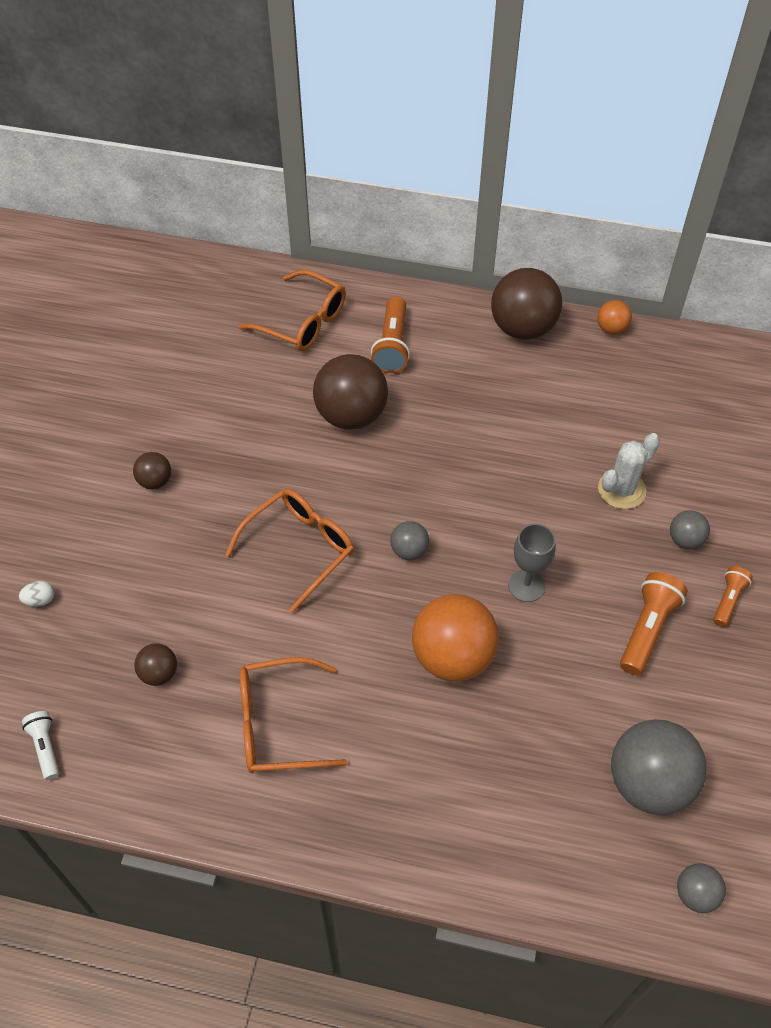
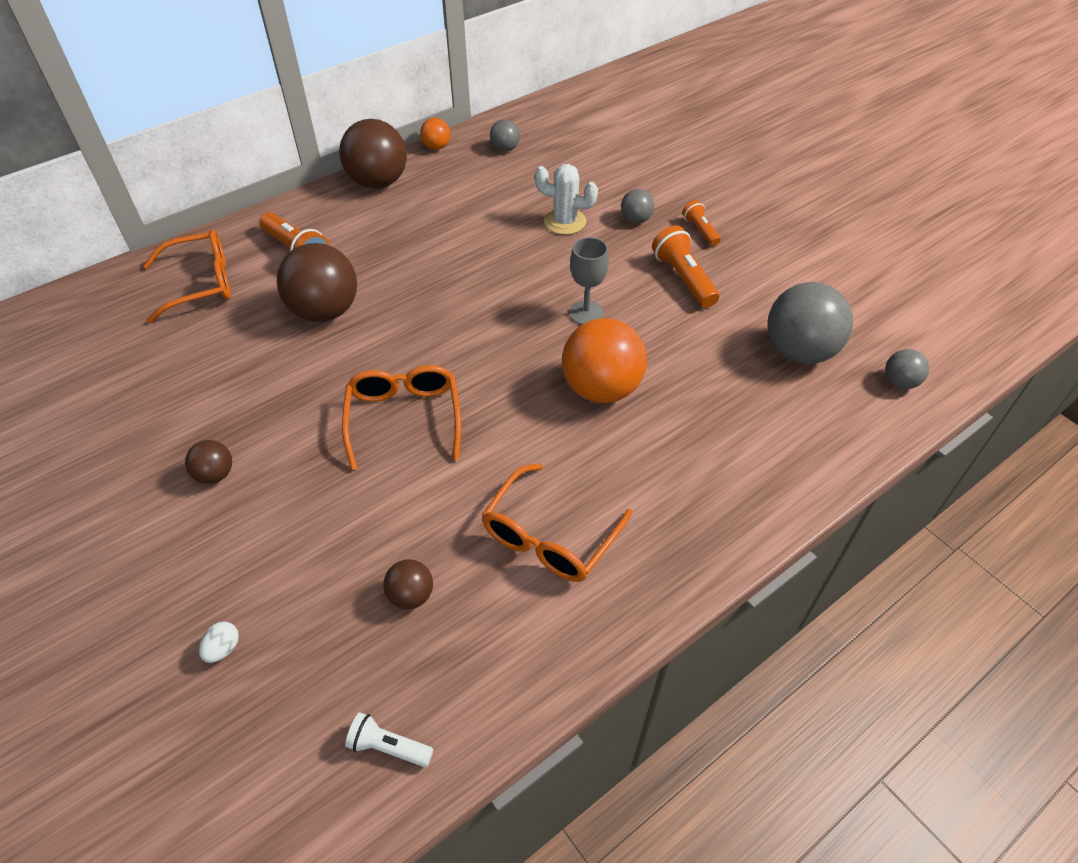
camera: 50 degrees left, 5 degrees down
(409, 550) = (484, 355): grey ball -> grey ball (505, 149)
(621, 490) = (565, 222): white cactus -> white cactus turned 75 degrees counterclockwise

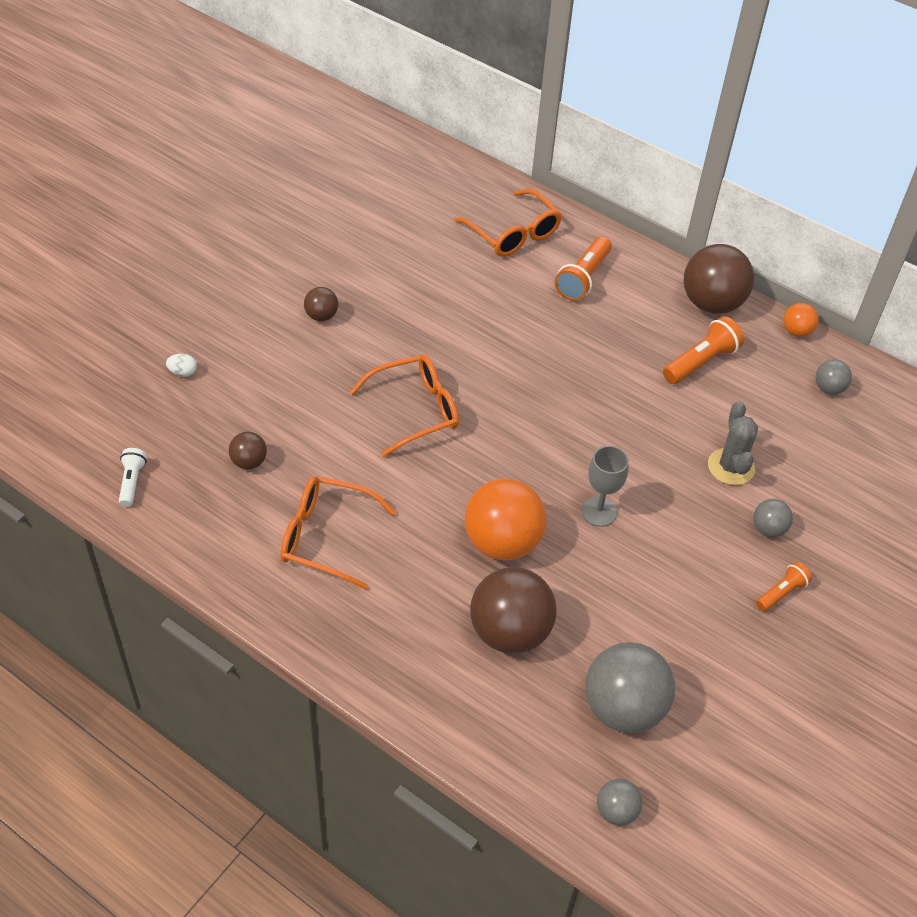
camera: 70 degrees right, 0 degrees up
(325, 311) = (516, 322): brown ball -> brown ball (509, 632)
(565, 222) = (731, 467): white cactus -> grey cactus
(683, 278) = (691, 587): orange flashlight -> orange flashlight (701, 362)

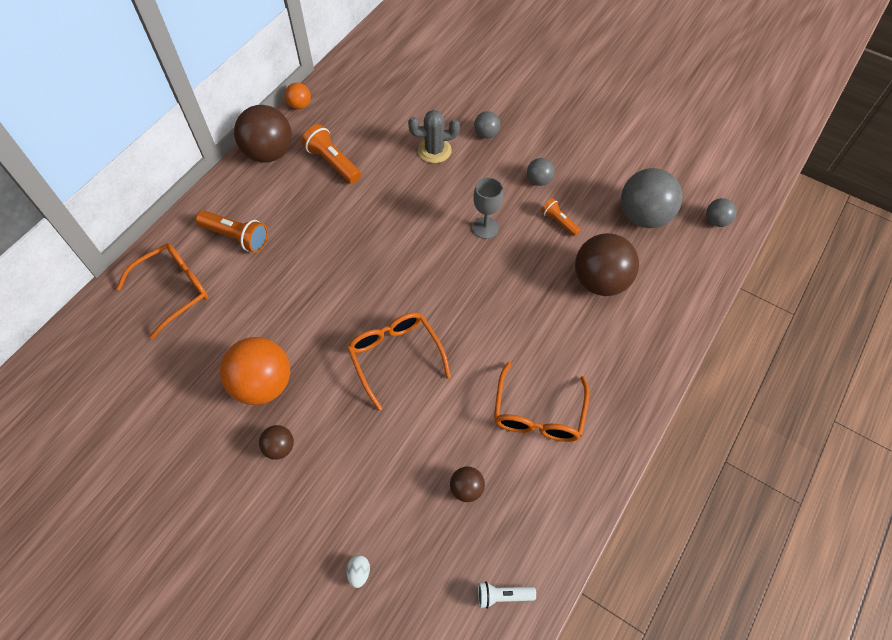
camera: 90 degrees left, 10 degrees up
(502, 542) = (523, 288): orange ball -> orange ball (263, 384)
(781, 593) = (537, 131): orange flashlight -> orange flashlight (559, 222)
(829, 388) = (356, 92): grey ball -> grey ball (539, 180)

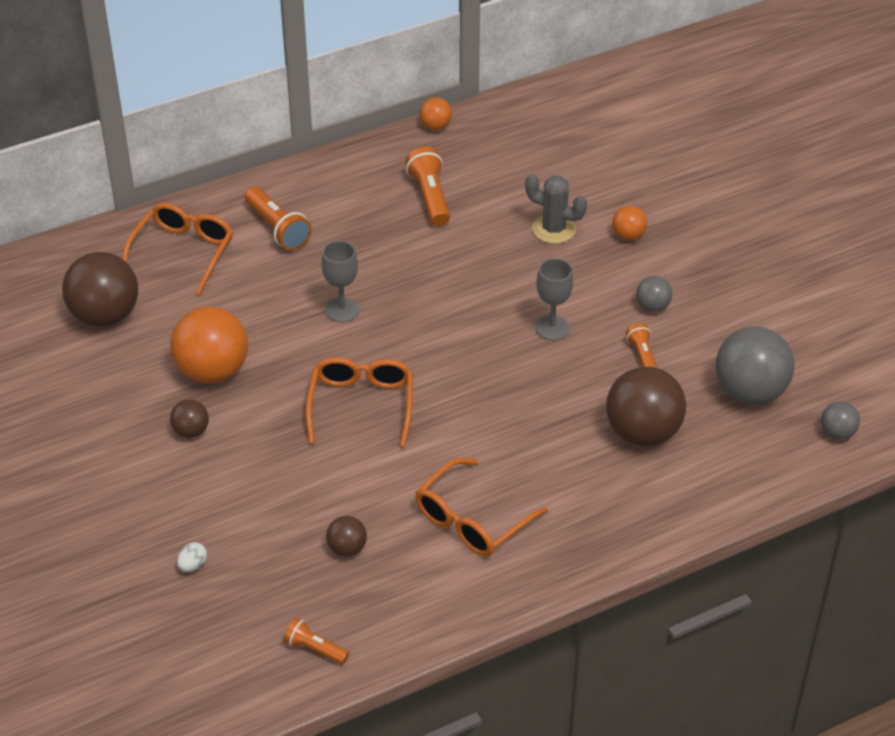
camera: 30 degrees right, 15 degrees down
(174, 290) = (183, 252): orange glasses -> orange glasses turned 60 degrees counterclockwise
(269, 153) = (368, 161): brown ball -> brown ball (105, 316)
(329, 283) = (342, 310): none -> grey goblet
(486, 134) = (628, 235): grey ball -> orange ball
(503, 595) = (315, 649): white flashlight -> orange flashlight

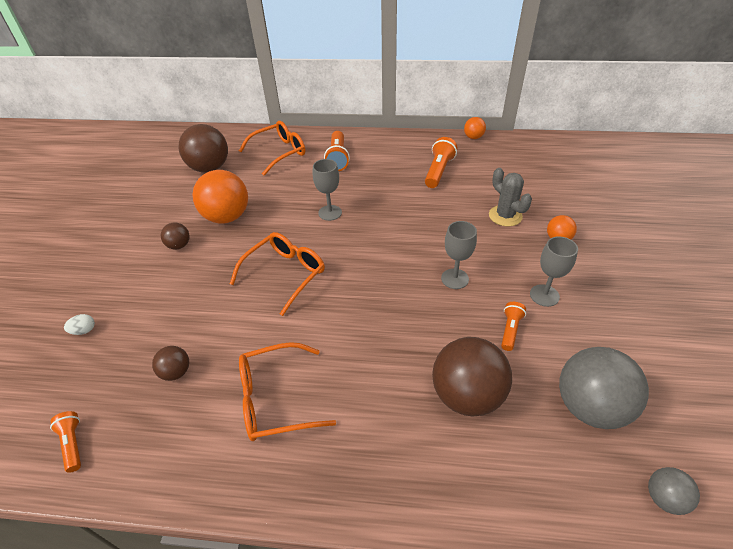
camera: 35 degrees right, 0 degrees up
(652, 306) = (544, 295): grey ball -> grey goblet

